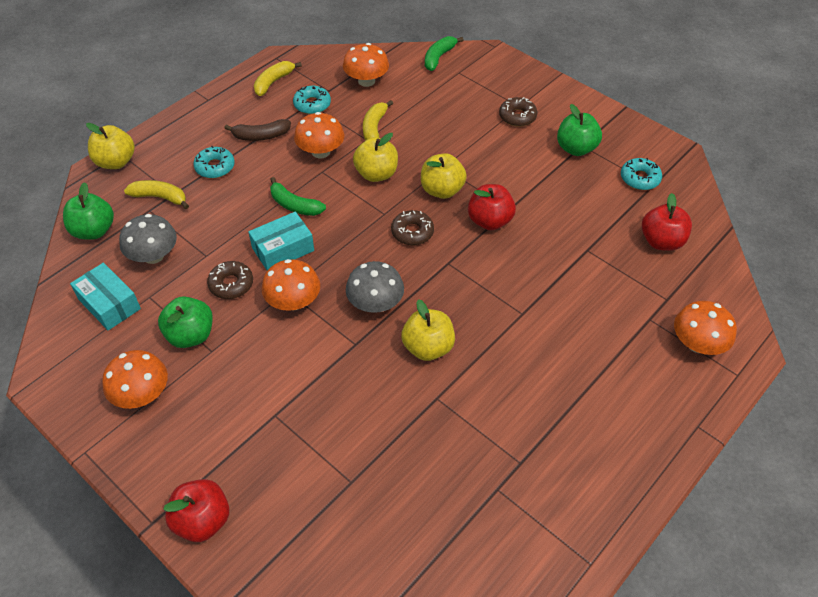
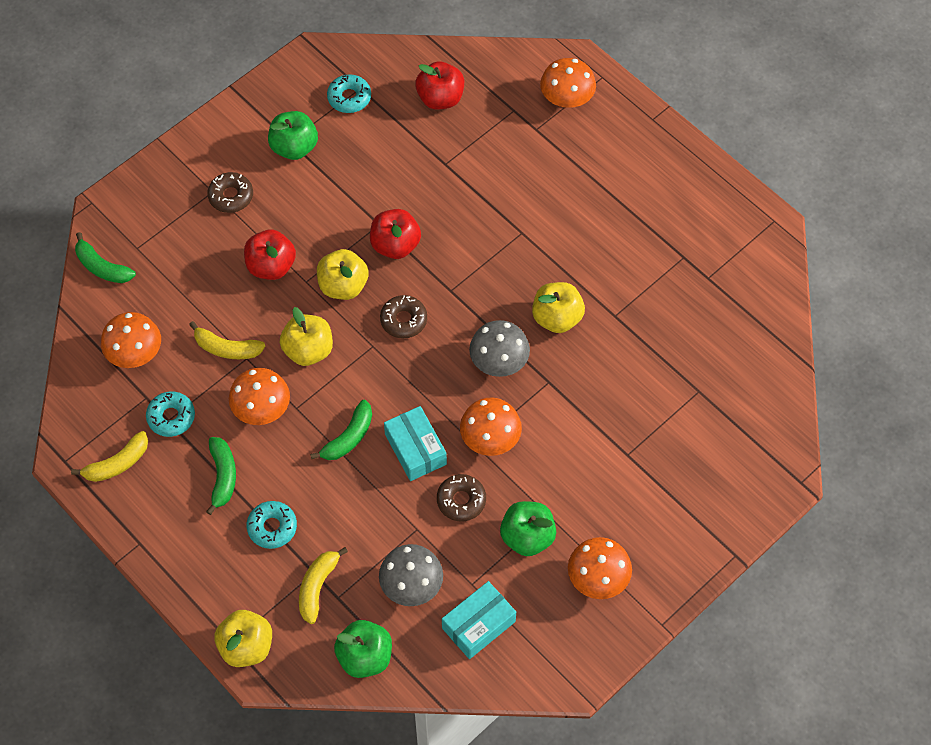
camera: 85 degrees left, 10 degrees up
(202, 520) = (733, 512): red apple -> red apple (271, 266)
(261, 136) = (223, 476): brown banana -> green banana
(273, 82) = (117, 463): yellow banana -> yellow banana turned 75 degrees counterclockwise

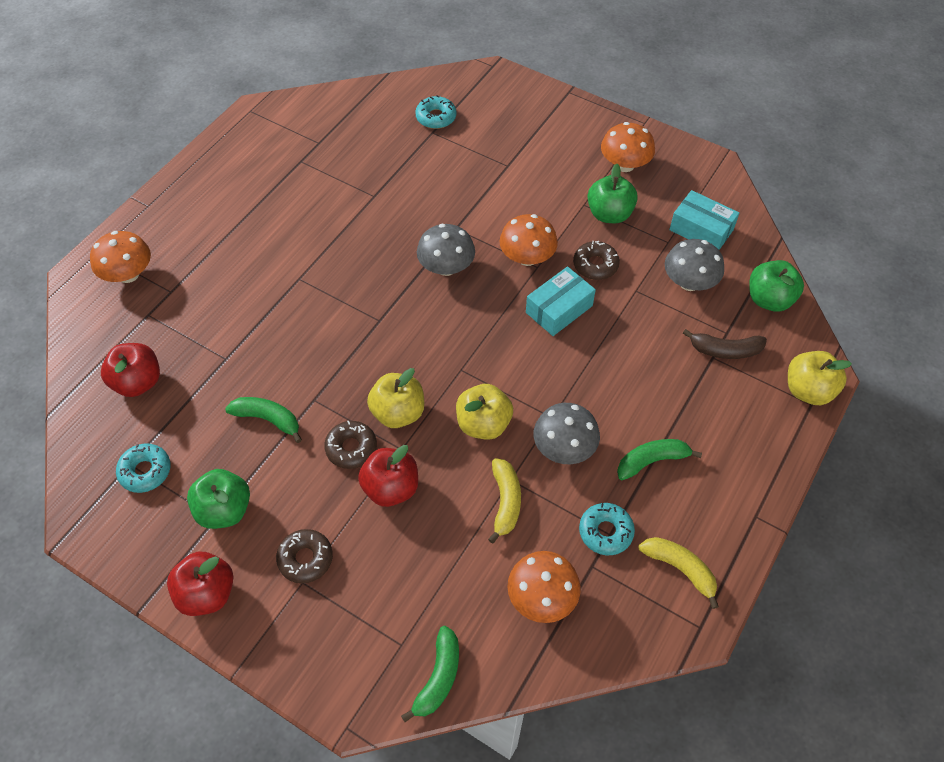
camera: 105 degrees left, 5 degrees down
(261, 408) = (564, 448): orange mushroom -> grey mushroom
(272, 527) = (685, 402): turquoise donut -> turquoise donut (436, 117)
(317, 587) = (725, 350): yellow banana -> brown banana
(349, 437) = (567, 364): green banana -> green banana (268, 419)
(395, 245) = (337, 378): red apple -> red apple (207, 593)
(403, 320) = (424, 350): brown donut -> brown donut (351, 448)
(557, 318) = (388, 234): yellow apple -> none

